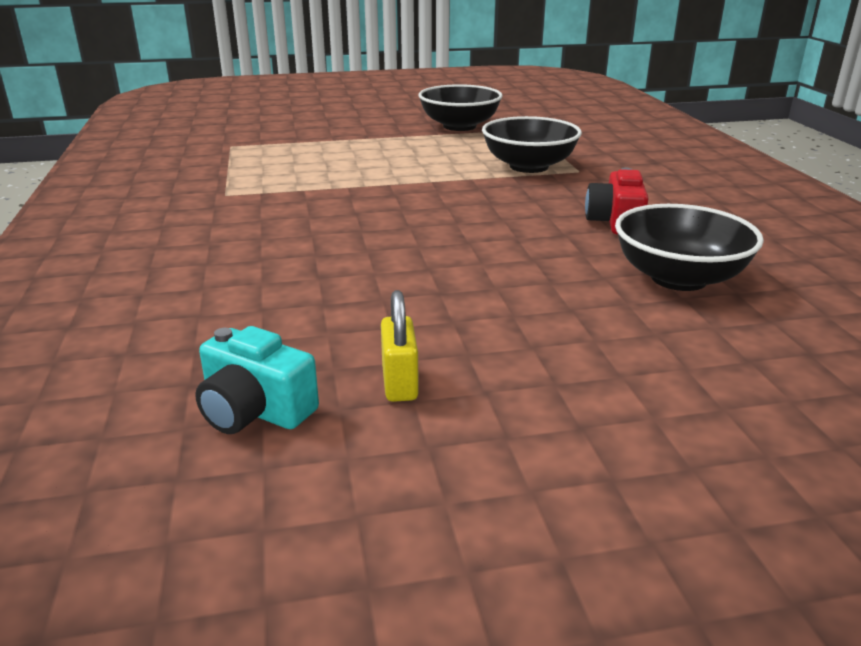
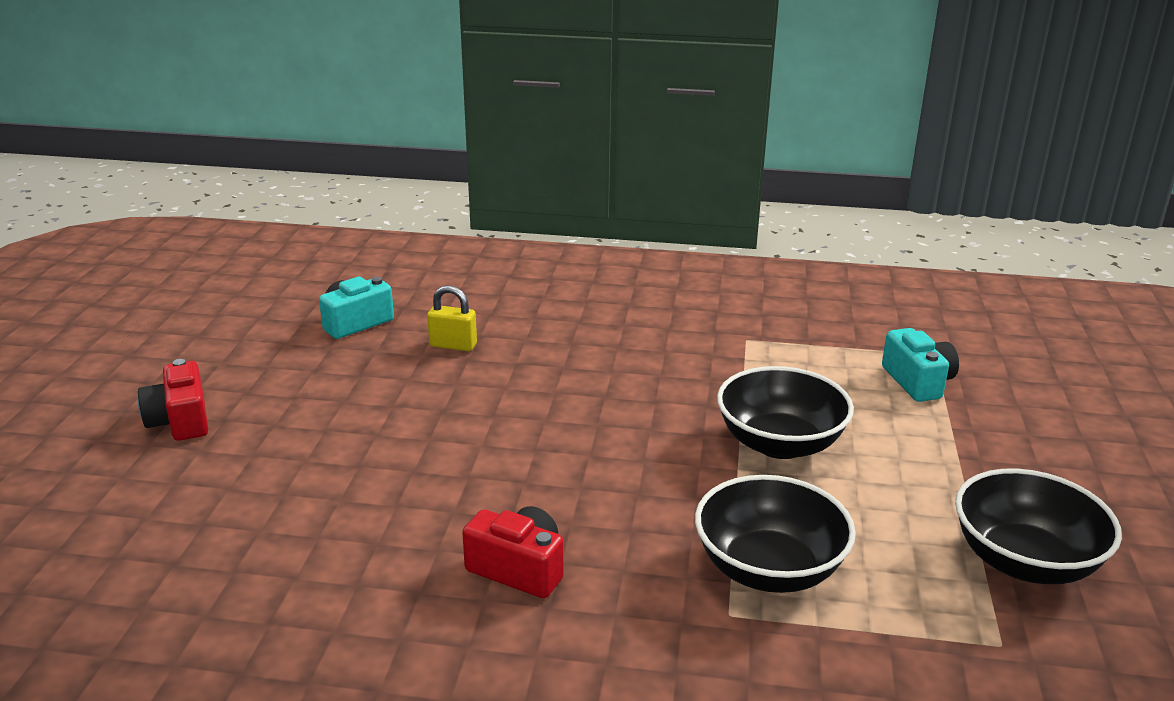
camera: 110 degrees right, 0 degrees up
(276, 147) = (918, 382): none -> turquoise camera
(400, 383) = (334, 369): yellow padlock -> yellow padlock (453, 345)
(620, 464) = (180, 421): none -> red camera
(678, 278) = (353, 551): black bowl -> black bowl (780, 443)

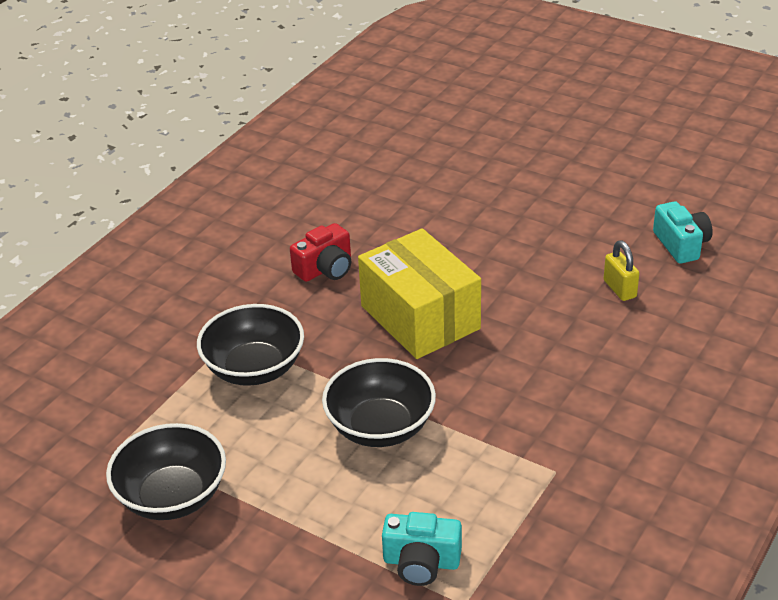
camera: 115 degrees right, 10 degrees up
(180, 421) = (562, 161): red camera -> none
(453, 345) = (619, 289): yellow padlock -> yellow padlock turned 60 degrees counterclockwise
(578, 460) = (420, 317): none -> yellow box

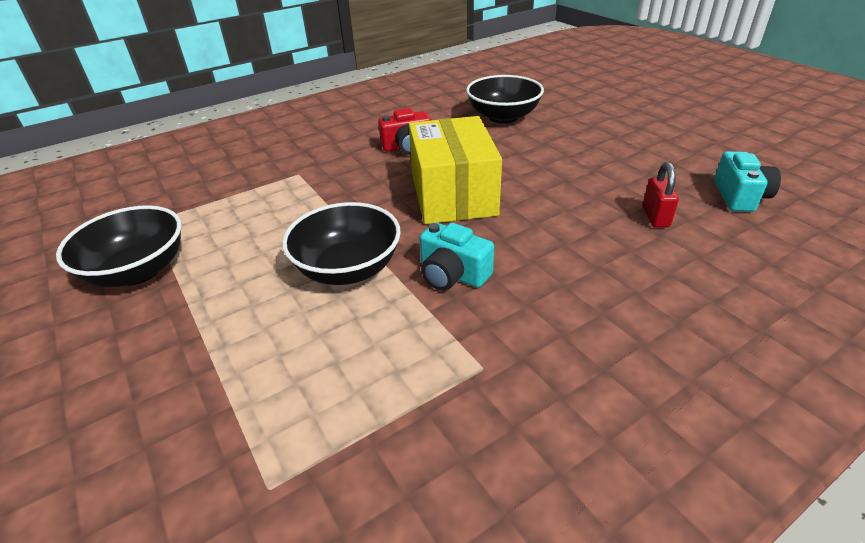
camera: 25 degrees right, 0 degrees up
(254, 368) = (294, 197): black bowl -> black bowl (503, 117)
(421, 562) = (269, 415): turquoise camera -> turquoise camera (452, 274)
(619, 289) = (655, 217): yellow padlock -> red padlock

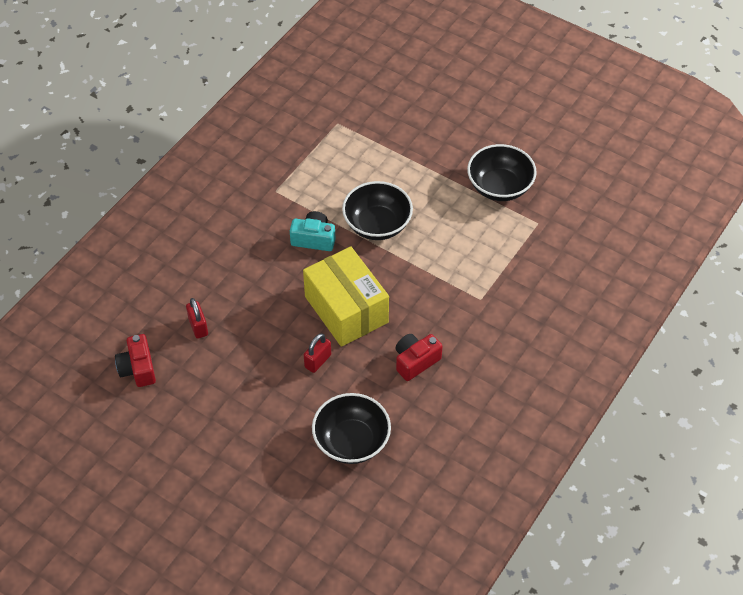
camera: 155 degrees right, 15 degrees up
(510, 164) = (318, 361): none -> red padlock
(740, 196) = (138, 368): turquoise camera -> red camera

